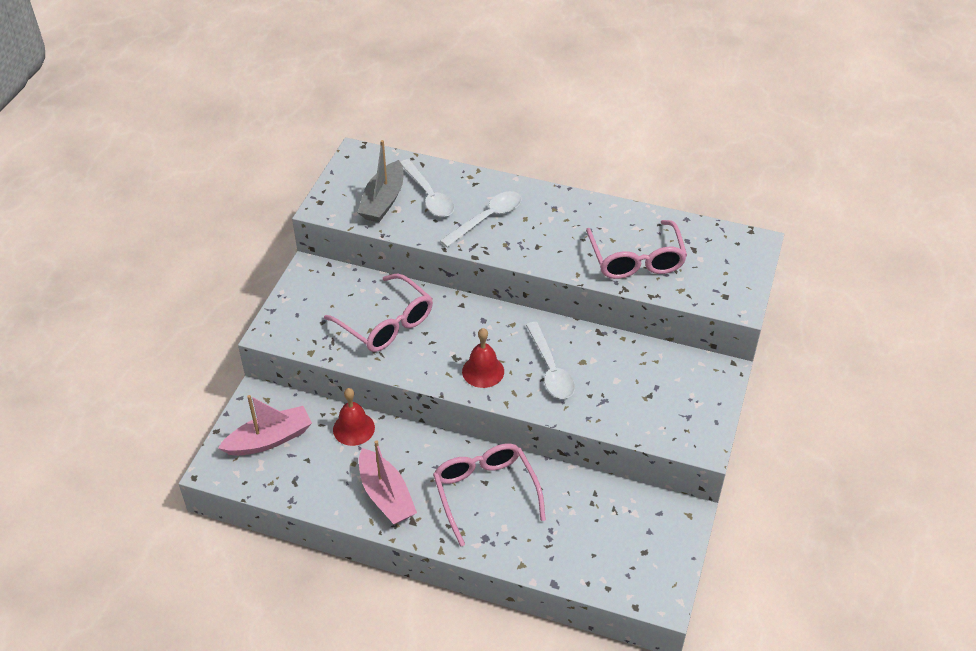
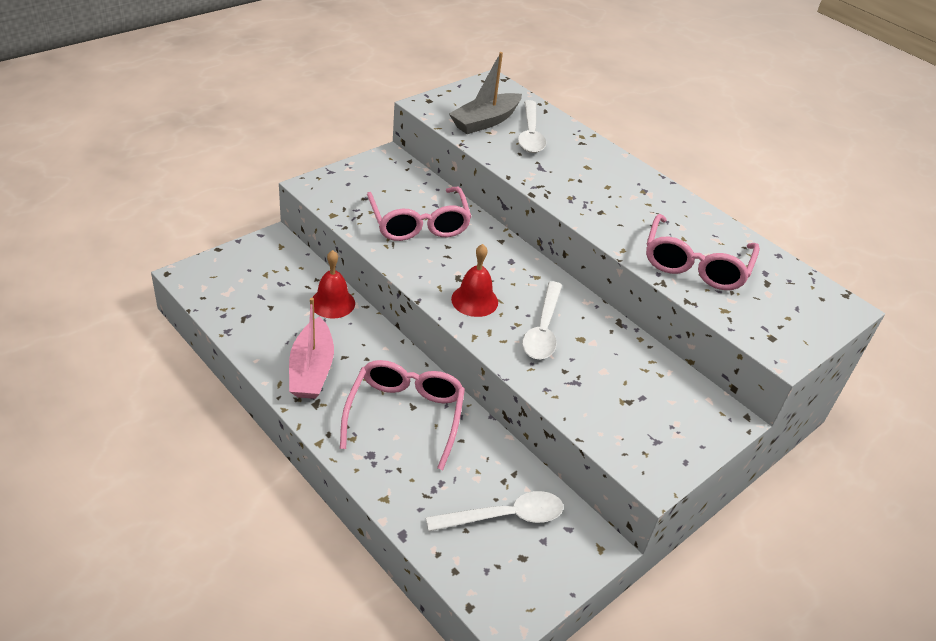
camera: 25 degrees right, 5 degrees down
(269, 439) = (254, 276): pink boat -> none
(487, 218) = (570, 172): white spoon -> white spoon (504, 516)

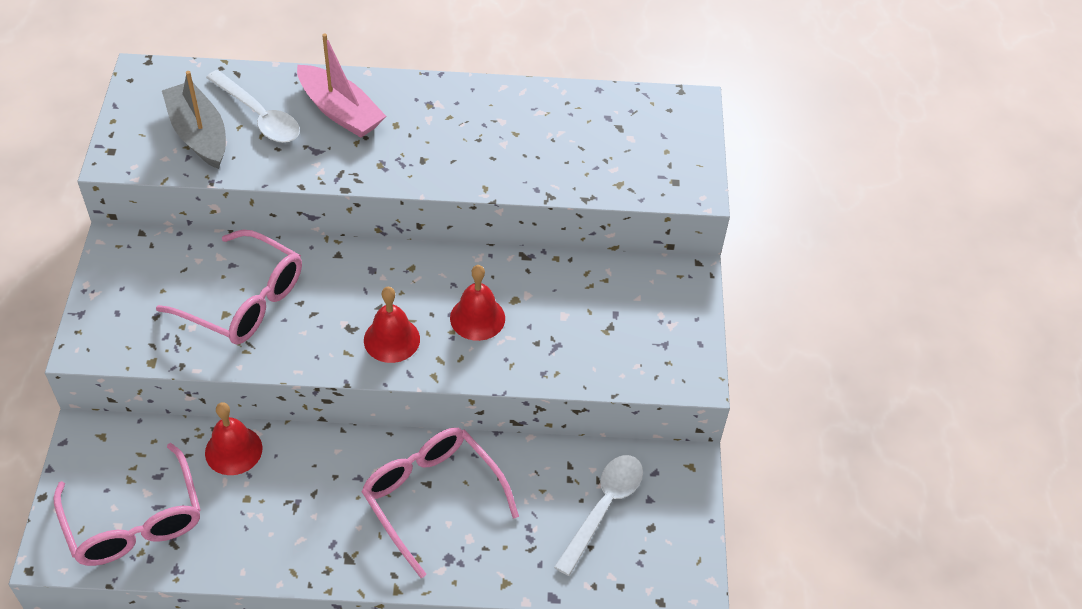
camera: 45 degrees left, 10 degrees up
(311, 370) = (303, 532): pink boat -> pink boat (340, 112)
(485, 121) = (199, 134): grey boat -> grey boat turned 150 degrees clockwise
(543, 329) = (477, 318): white spoon -> red bell
(695, 265) = (553, 155): pink glasses -> pink glasses (135, 521)

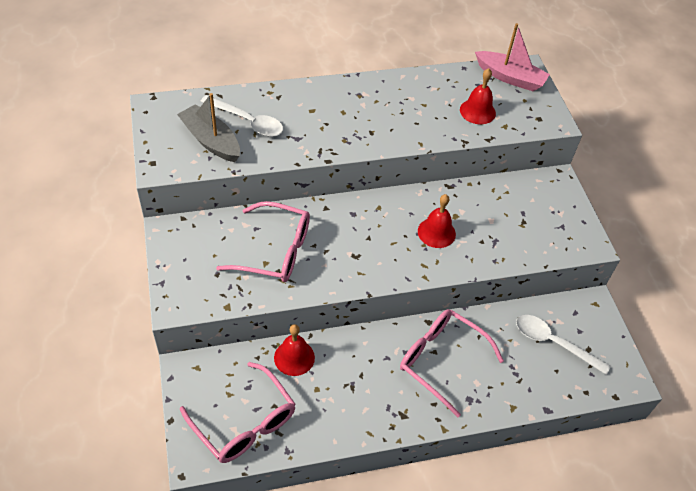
camera: 15 degrees left, 0 degrees up
(340, 112) = (302, 109): pink boat -> pink boat (510, 78)
(391, 339) = (386, 258): red bell -> red bell (477, 111)
(603, 508) = (553, 343): white spoon -> white spoon turned 75 degrees counterclockwise

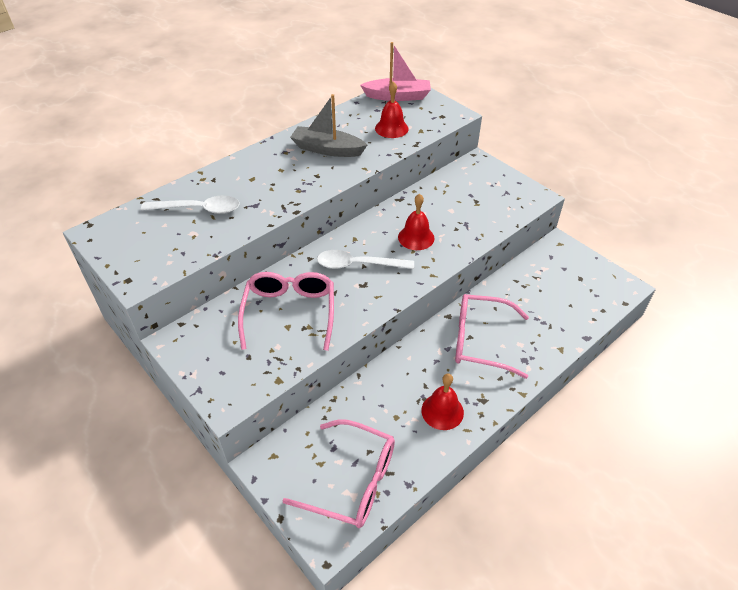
camera: 25 degrees left, 5 degrees down
(211, 141) = (174, 238): grey boat -> grey boat (327, 149)
(275, 251) = (289, 312): pink glasses -> pink glasses turned 75 degrees counterclockwise
(294, 357) = (357, 400): red bell -> red bell (442, 411)
(553, 343) = (553, 286): white spoon -> white spoon (358, 265)

